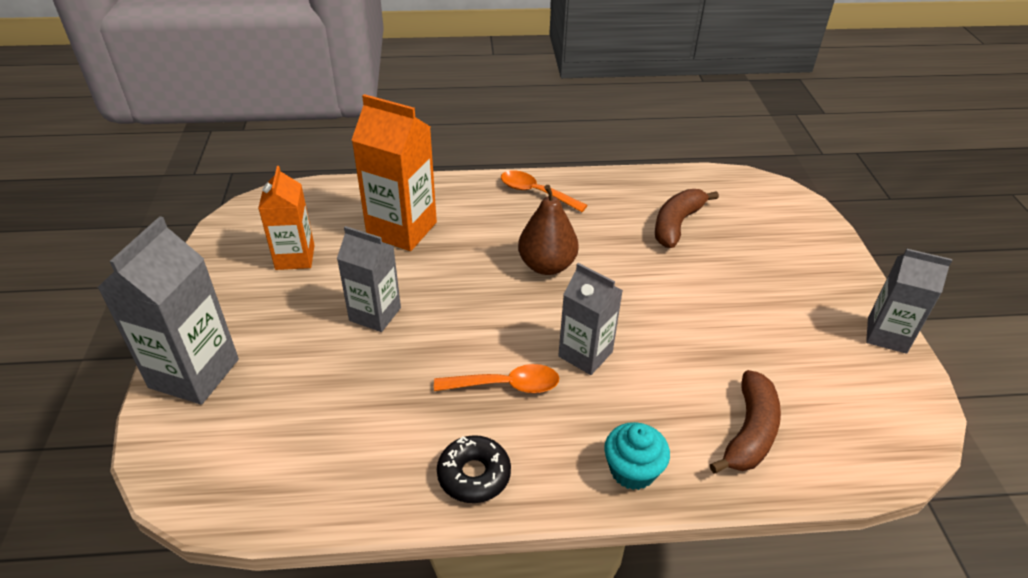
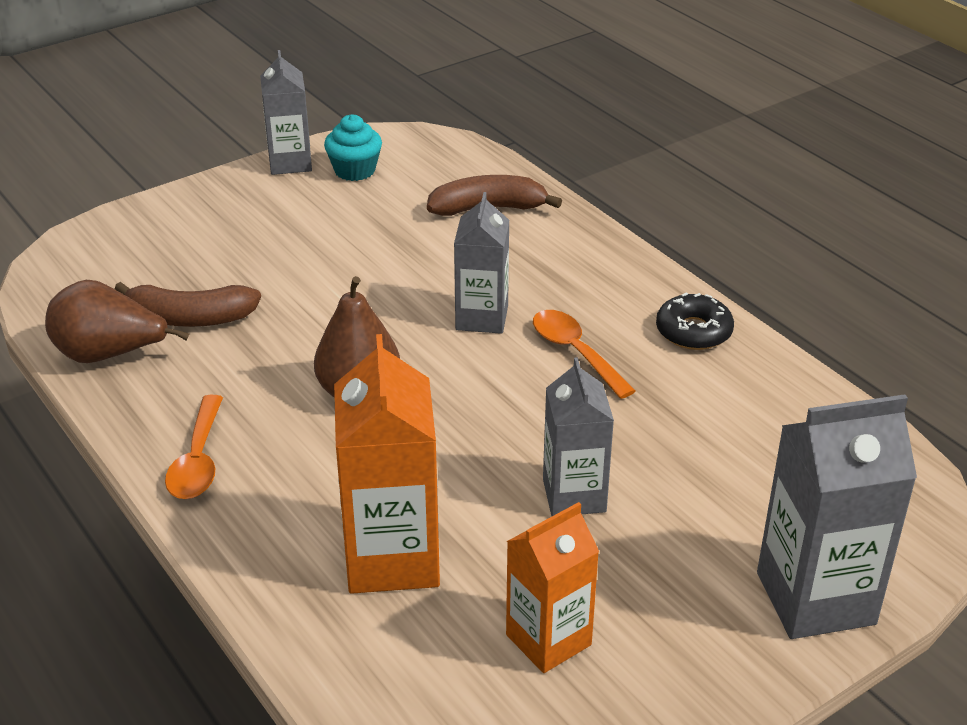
camera: 120 degrees left, 5 degrees down
(632, 470) = (593, 253): turquoise cupcake -> turquoise cupcake (354, 170)
(657, 188) = (109, 355): none -> brown pear

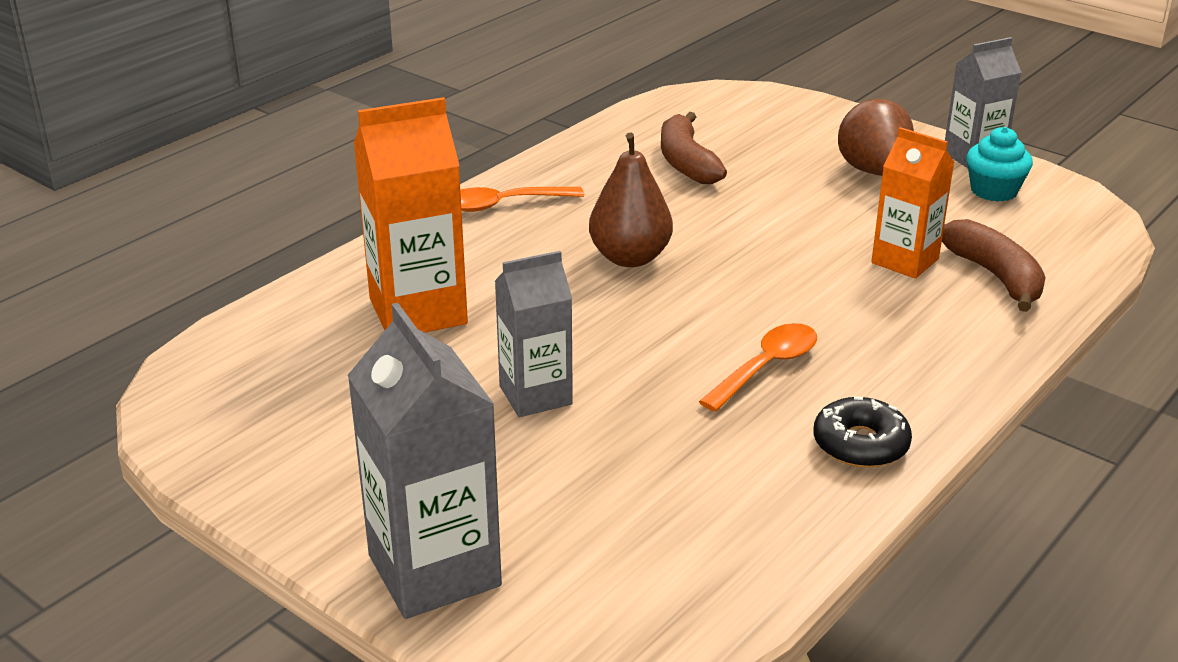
camera: 75 degrees right, 5 degrees down
(109, 355) = (616, 142): brown pear -> brown pear (875, 175)
(482, 318) = (788, 303): grey carton -> none
(548, 640) = (338, 405): orange carton -> orange carton (905, 261)

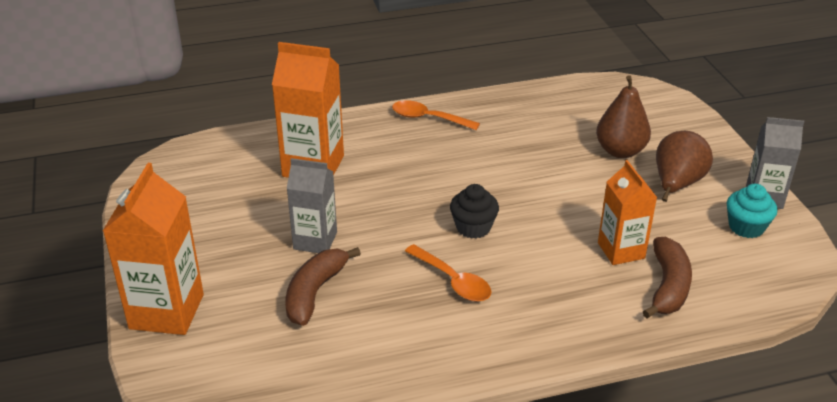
camera: 35 degrees right, 5 degrees up
(434, 570) = (166, 311): grey carton -> orange carton
(630, 258) = (458, 180): brown pear -> brown pear (620, 151)
(686, 162) = (564, 130): brown banana -> brown banana (315, 292)
(715, 301) = (473, 227): none -> black cupcake
(766, 367) = (453, 281): orange spoon -> orange spoon turned 60 degrees clockwise
(860, 444) = (448, 352): black donut -> none

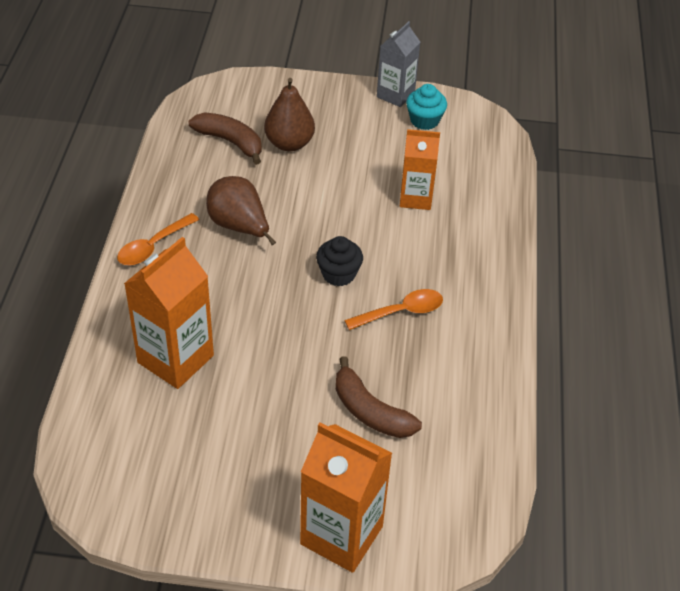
camera: 70 degrees left, 10 degrees up
(315, 240) = (296, 390): grey carton -> none
(668, 286) = (468, 191): brown banana -> brown banana (230, 142)
(676, 184) = (353, 132): brown pear -> brown pear (239, 226)

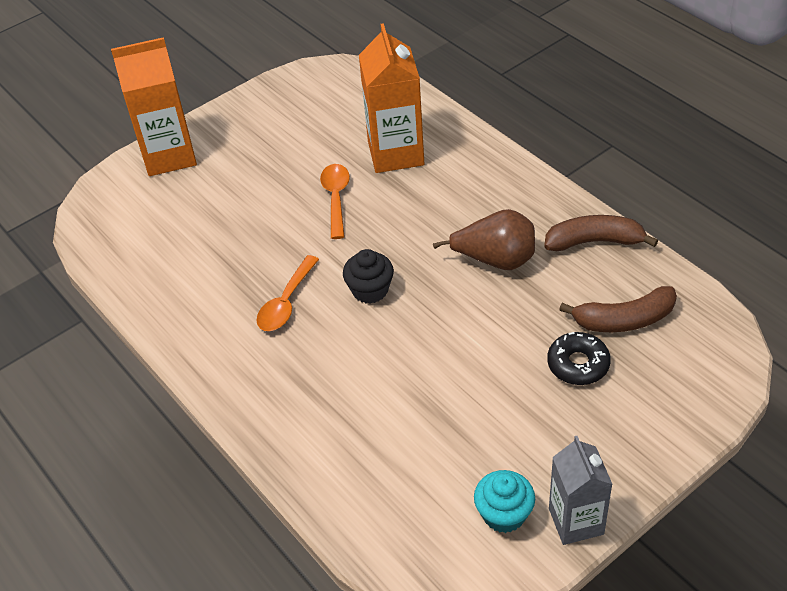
camera: 140 degrees right, 0 degrees up
(153, 246) = (527, 197): orange spoon -> orange spoon (336, 199)
(289, 143) = (578, 364): brown pear -> black donut
(370, 411) = (228, 224): brown banana -> brown banana (594, 241)
(415, 198) = (397, 412): orange carton -> none

